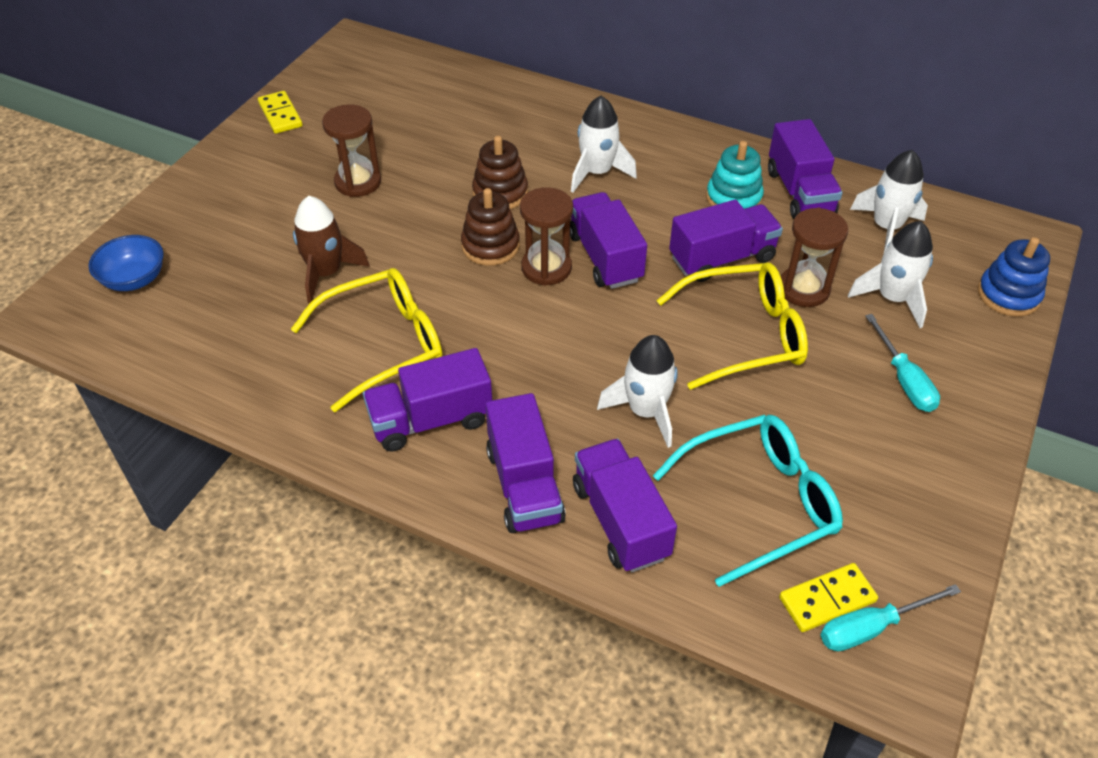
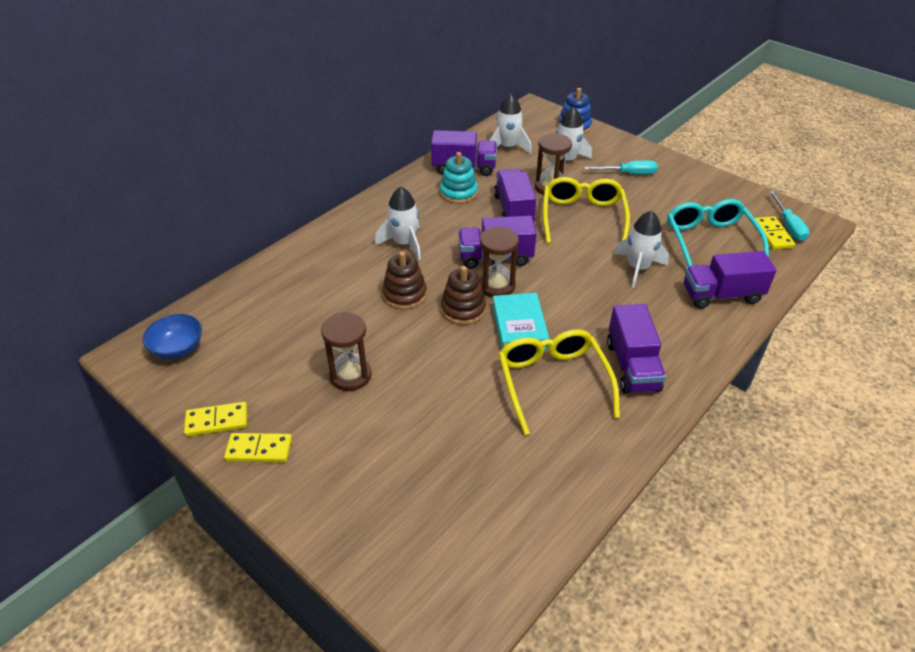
camera: 75 degrees left, 5 degrees down
(134, 279) = (420, 555): blue bowl -> blue bowl (178, 349)
(250, 149) = (259, 449): none -> yellow domino
(326, 273) = (461, 408): brown rocket -> none
(474, 301) = (519, 327): none -> turquoise book
(524, 485) = (692, 330): purple truck -> none

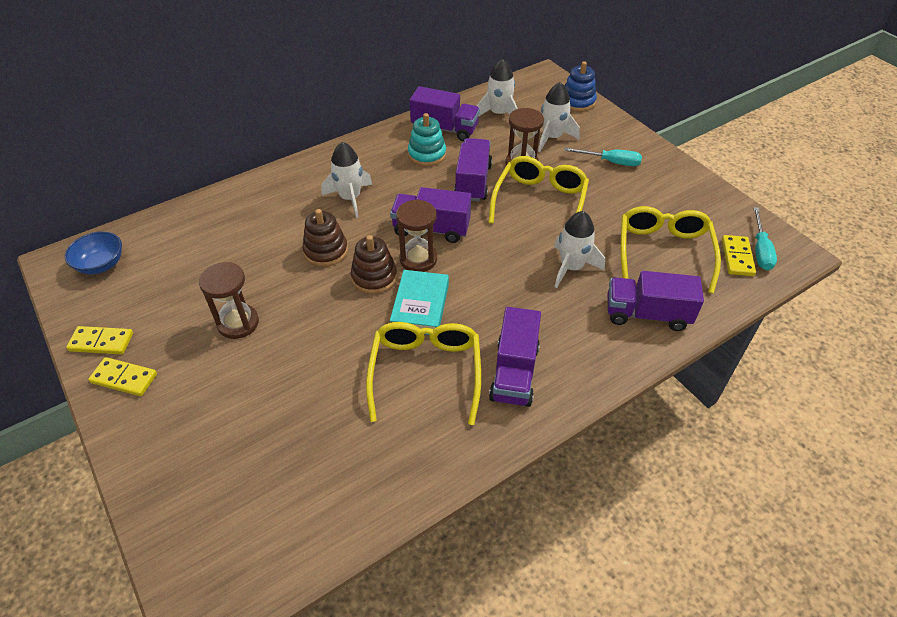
camera: 15 degrees right, 5 degrees up
(710, 241) = (663, 252): turquoise glasses -> yellow glasses

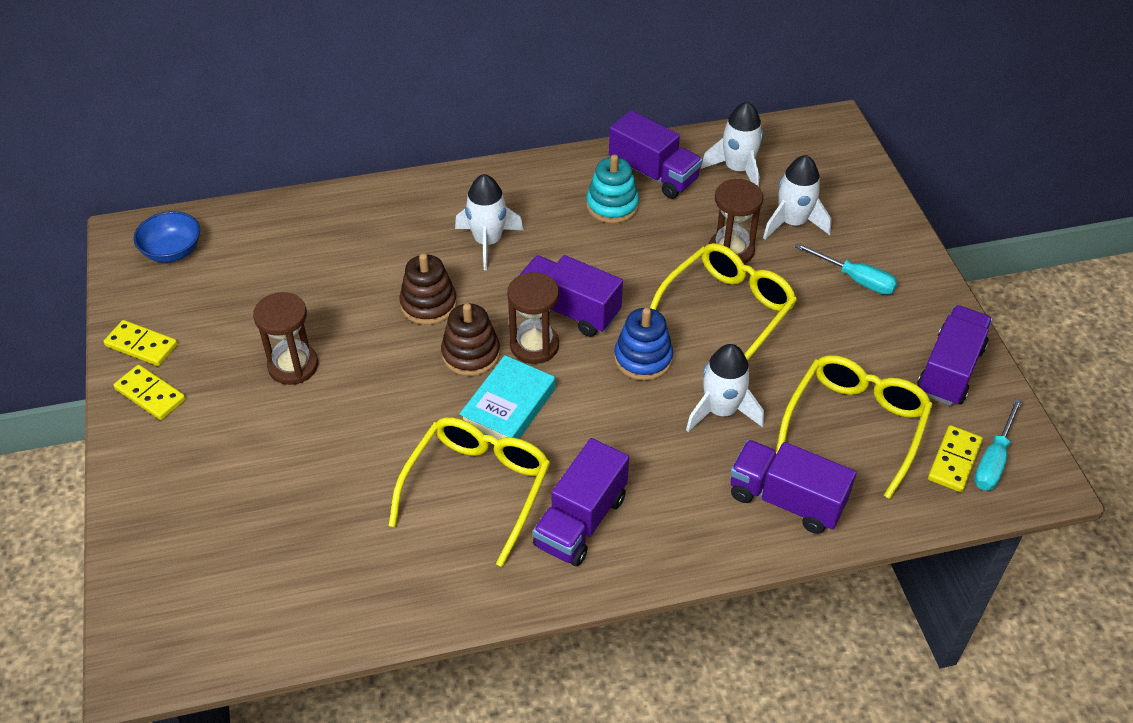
camera: 20 degrees right, 0 degrees up
(473, 182) = (653, 260): purple truck -> purple truck (950, 370)
(577, 102) = (858, 177): blue stacking toy -> blue stacking toy (643, 358)

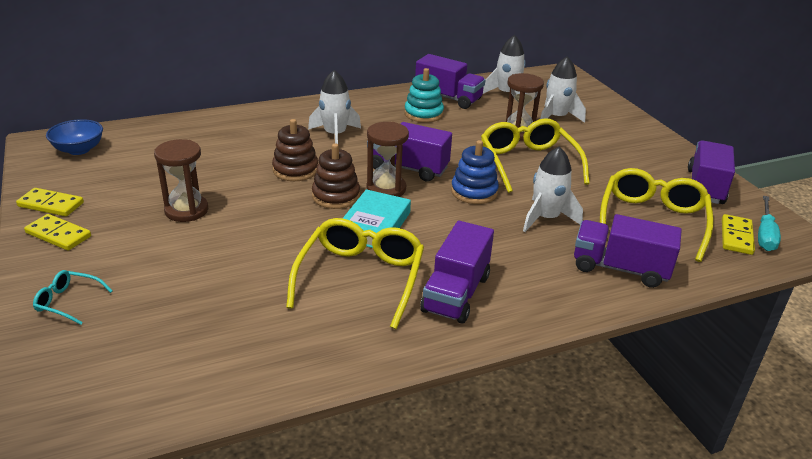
camera: 10 degrees left, 15 degrees down
(161, 495) = (68, 302): none -> turquoise glasses
(727, 310) = (528, 163): yellow glasses -> yellow glasses turned 45 degrees counterclockwise
(855, 279) = (613, 143): turquoise screwdriver -> none

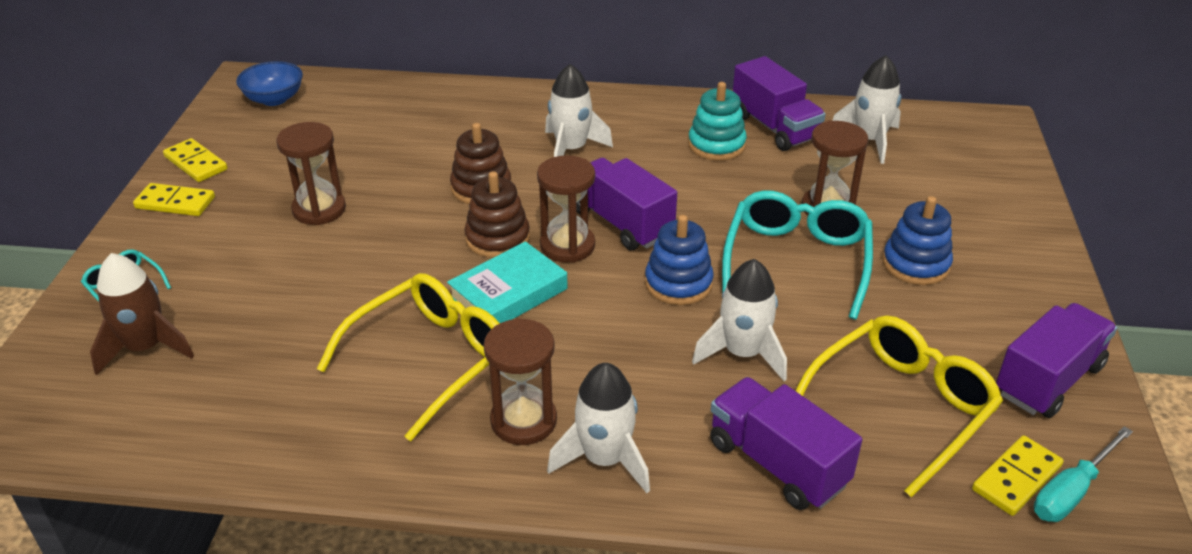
camera: 30 degrees right, 5 degrees up
(58, 235) = (175, 203): yellow domino -> yellow domino turned 45 degrees counterclockwise
(129, 337) = (145, 348): none -> brown rocket
(456, 293) = (523, 421): purple truck -> brown hourglass
(528, 163) = (796, 261): yellow glasses -> turquoise glasses
(556, 118) = (911, 198): white rocket -> white rocket (604, 459)
(590, 149) = (915, 264): none -> blue stacking toy

